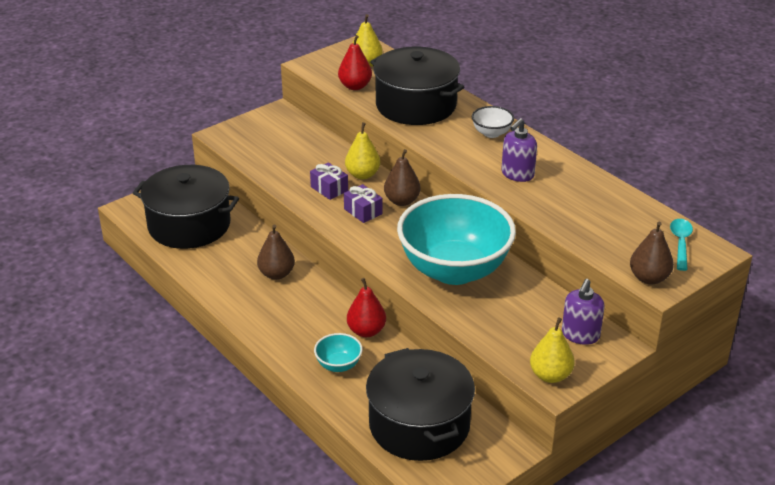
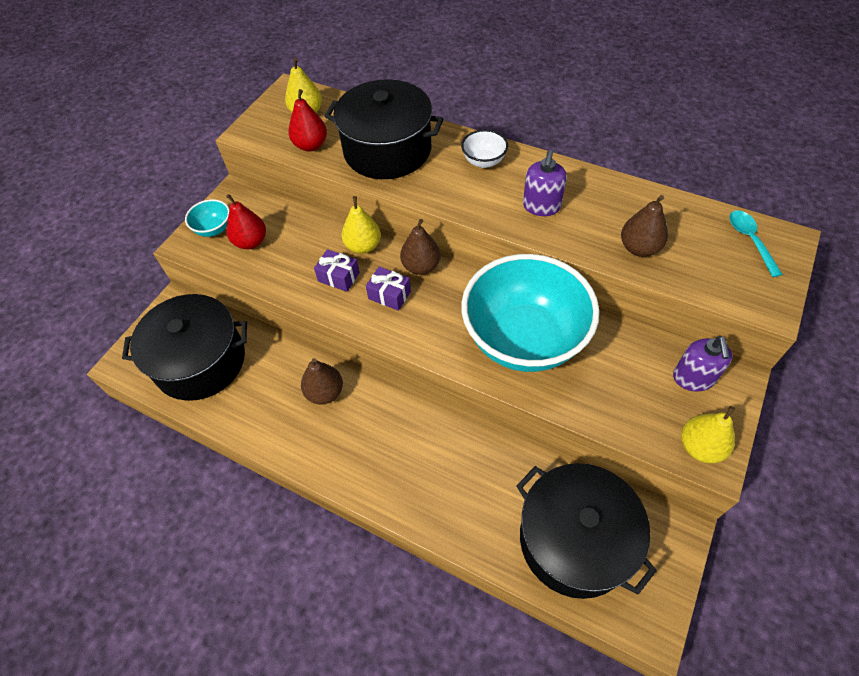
camera: 20 degrees left, 20 degrees up
(338, 365) = (451, 492): turquoise bowl -> turquoise bowl (214, 229)
(366, 331) = (455, 433): red pear -> red pear (251, 242)
(649, 278) = (754, 299): brown pear -> brown pear (639, 248)

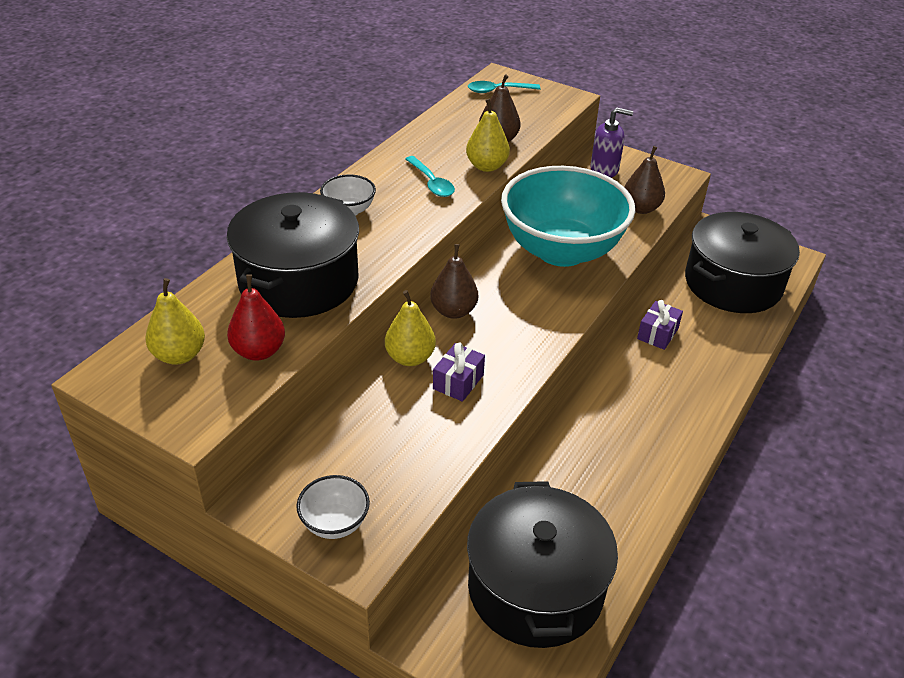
camera: 90 degrees left, 15 degrees down
(214, 229) = (335, 523): turquoise bowl -> white bowl
(251, 242) = (374, 474): red pear -> none
(325, 392) = (588, 447): brown pear -> brown pear (640, 208)
(389, 295) = (493, 339): purple gift -> purple gift (657, 334)
(541, 206) = (431, 183): purple soap dispenser -> turquoise spoon
(700, 447) = (668, 179): yellow pear -> yellow pear (486, 166)

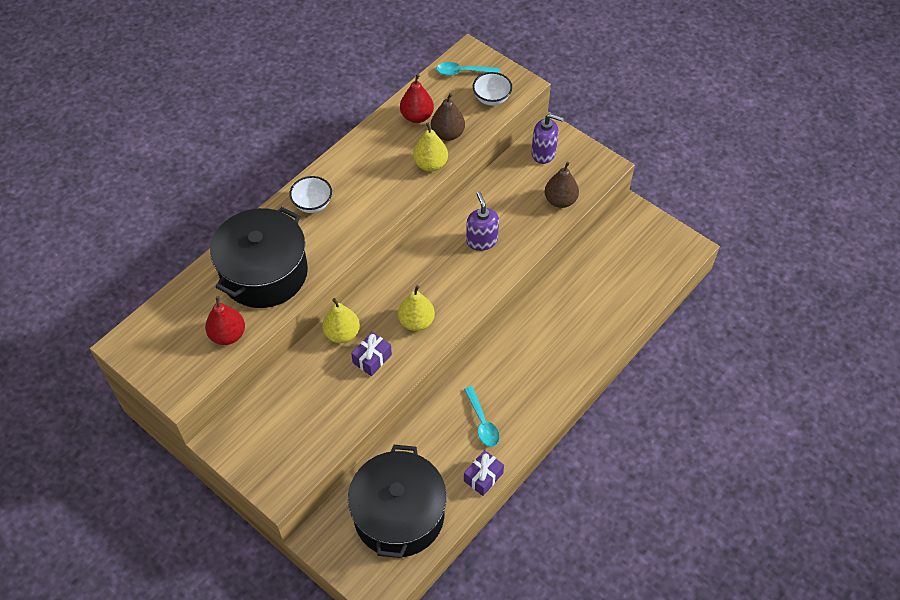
camera: 10 degrees right, 15 degrees up
(179, 355) = (174, 333): yellow pear -> yellow pear (416, 321)
(335, 523) = (267, 463): white bowl -> white bowl (491, 99)
(431, 183) = (382, 179): turquoise spoon -> turquoise spoon (482, 422)
(453, 311) = (383, 293): brown pear -> none
(457, 128) = (417, 116): none -> red pear
(561, 250) = (481, 240): turquoise bowl -> purple soap dispenser
(657, 334) = (549, 314): purple gift -> purple gift (483, 477)
(733, 283) = (627, 270): black pot -> none

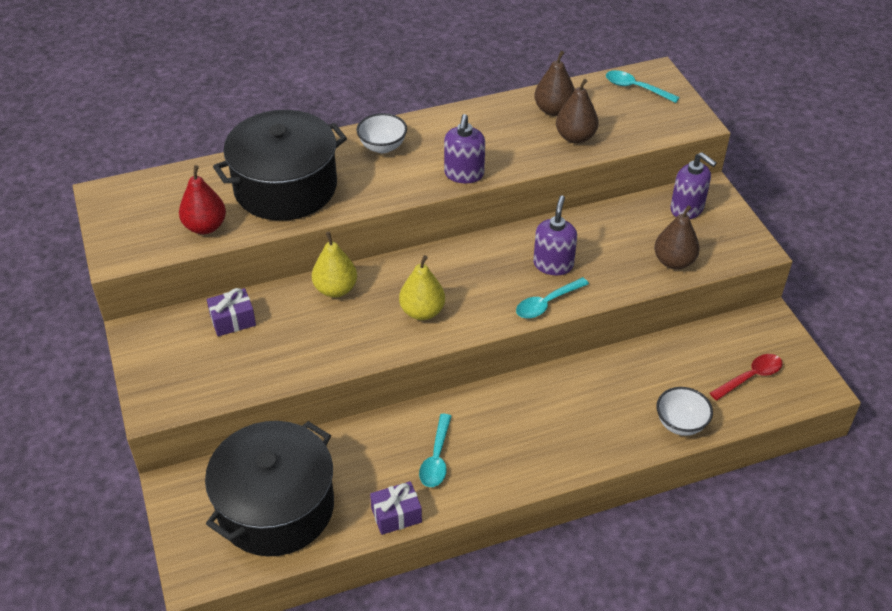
camera: 30 degrees right, 10 degrees down
(372, 359) = (348, 326): purple gift -> purple gift (233, 320)
(389, 201) = (464, 174): none -> purple soap dispenser
(417, 116) = (553, 110): red pear -> brown pear
(430, 164) = (535, 157): yellow pear -> none
(491, 99) = (650, 123): white bowl -> white bowl (680, 424)
(497, 274) = (547, 303): none -> turquoise spoon
(644, 260) = (750, 377): none -> red spoon

